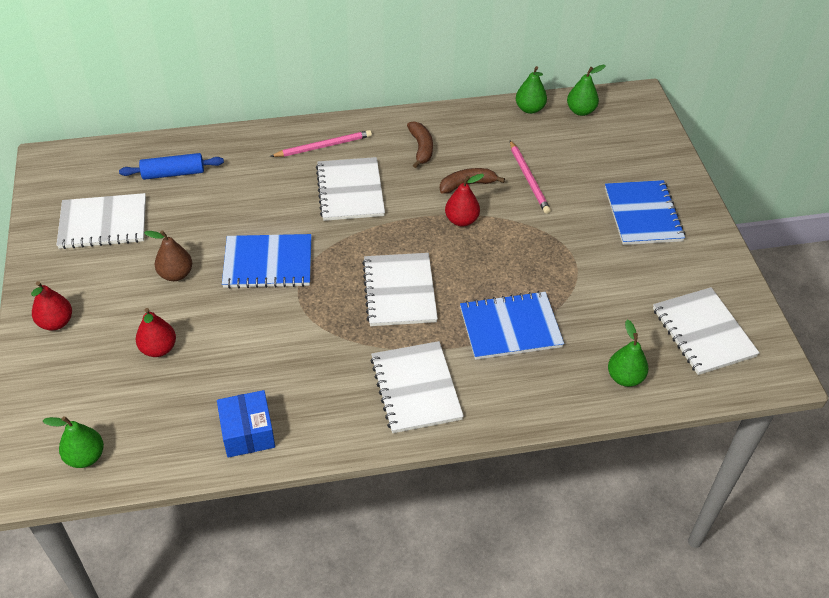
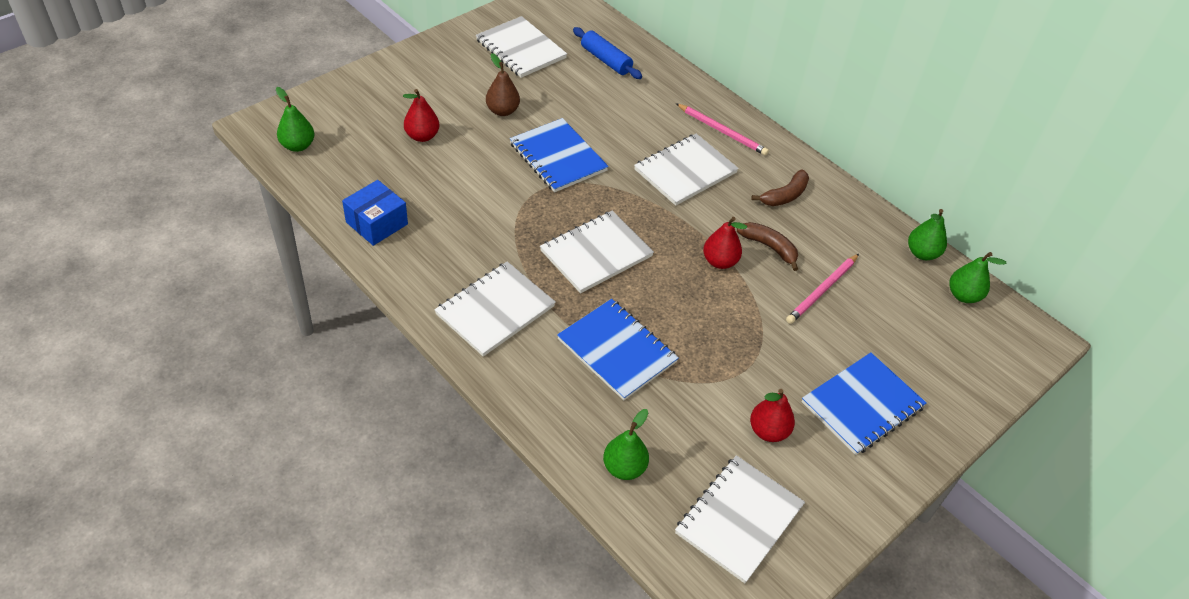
camera: 55 degrees right, 0 degrees up
(56, 322) = (407, 72): red pear -> red pear (768, 431)

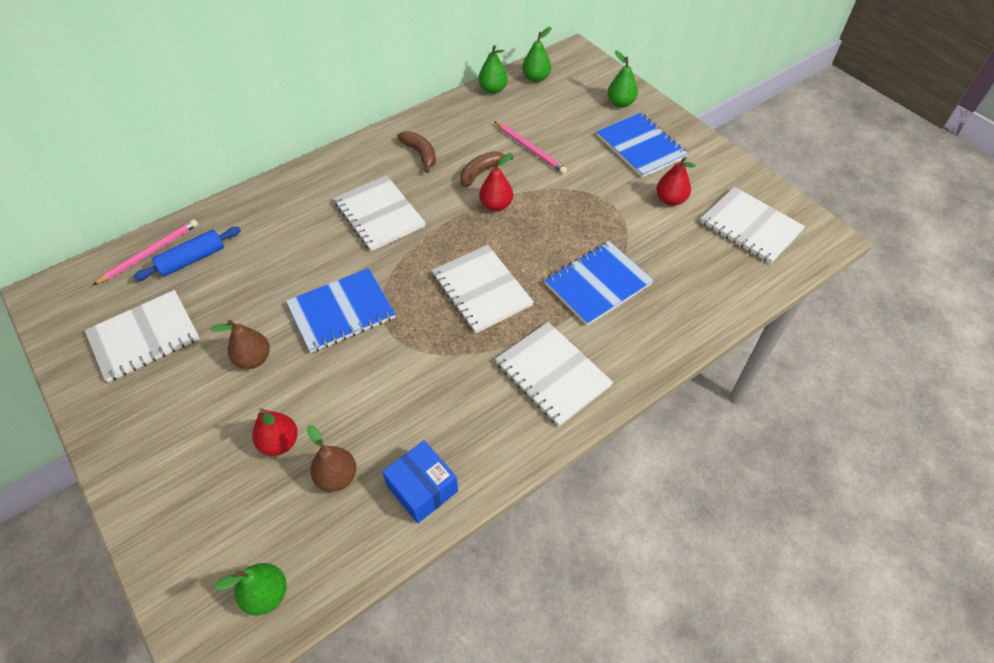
camera: 80 degrees left, 5 degrees up
(390, 172) = (337, 477): none -> brown pear
(624, 468) = (717, 289): green pear -> green pear (620, 103)
(722, 131) = (328, 183): pink pencil -> pink pencil (149, 253)

